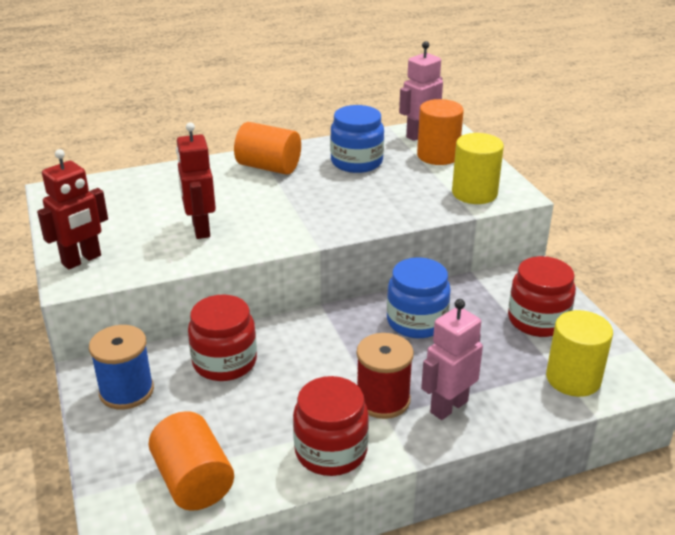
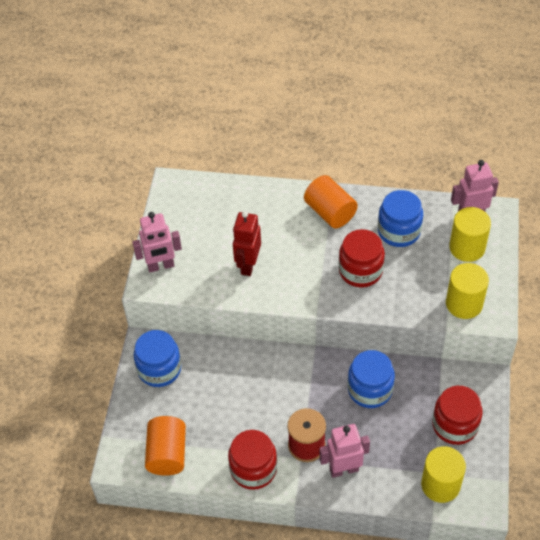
camera: 30 degrees right, 20 degrees up
(82, 260) = (161, 266): red robot -> pink robot
(126, 391) = (159, 369): blue spool -> blue jar
(224, 362) = (227, 371): red jar -> red jar (360, 271)
(438, 155) = (467, 247): orange cylinder -> yellow cylinder

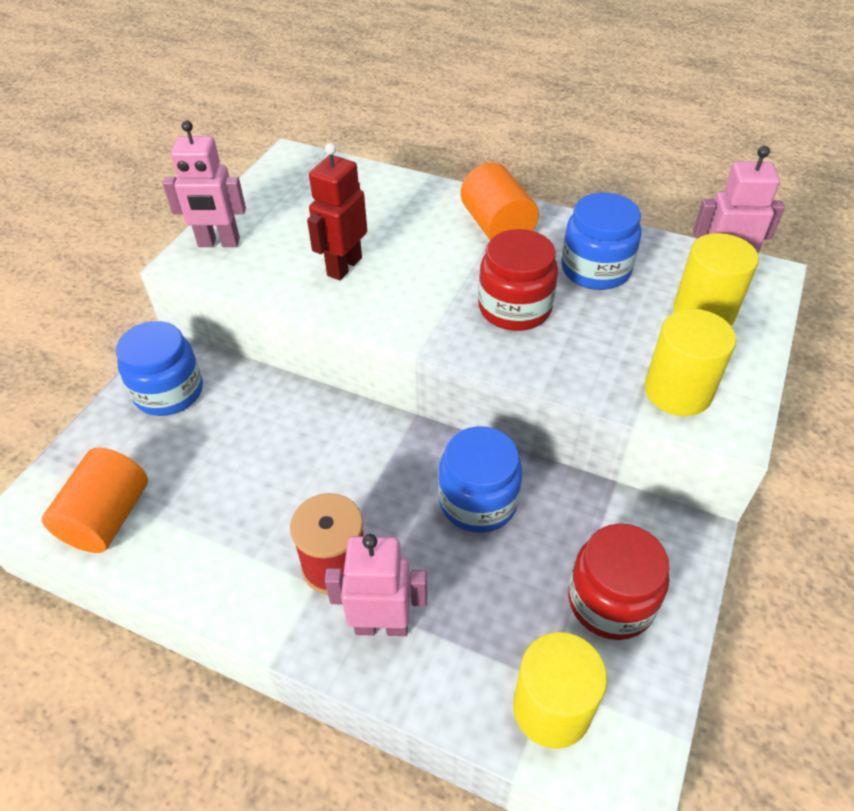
camera: 15 degrees right, 5 degrees down
(253, 469) = (228, 580): red jar -> none

